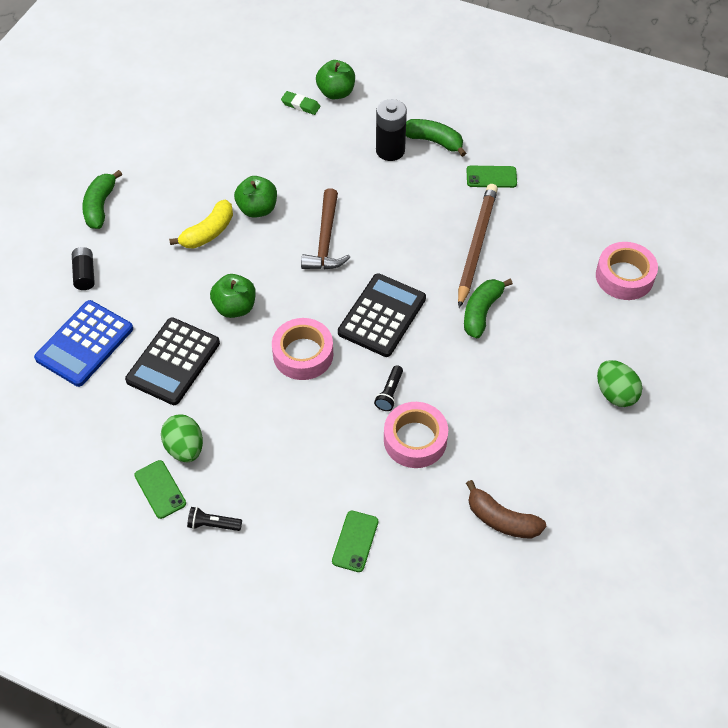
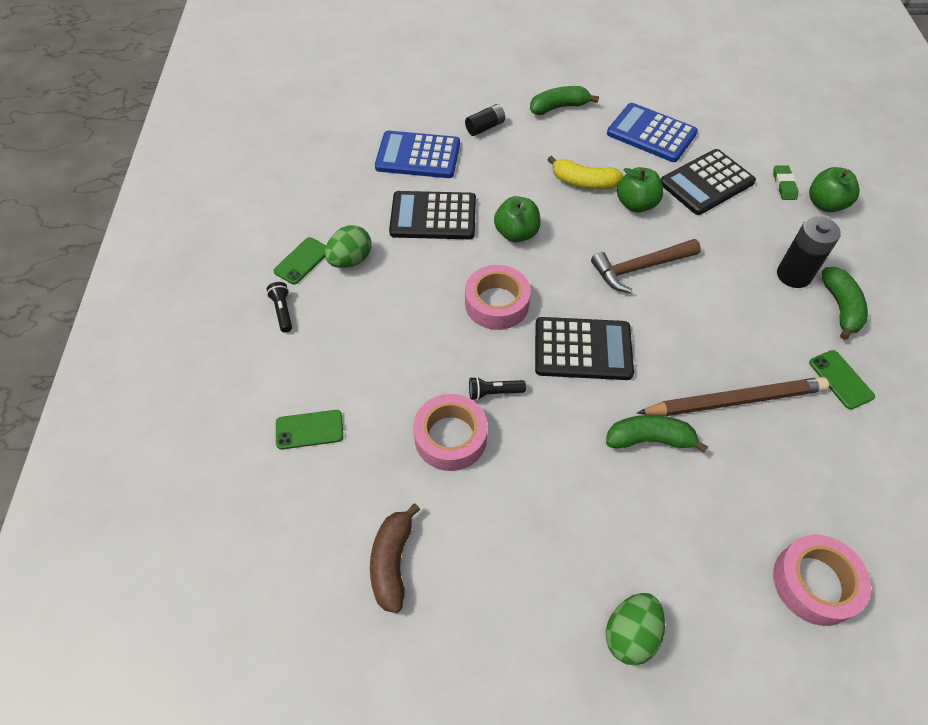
camera: 65 degrees right, 0 degrees up
(183, 157) = (651, 133): none -> blue calculator
(265, 151) = (706, 183): none -> black calculator

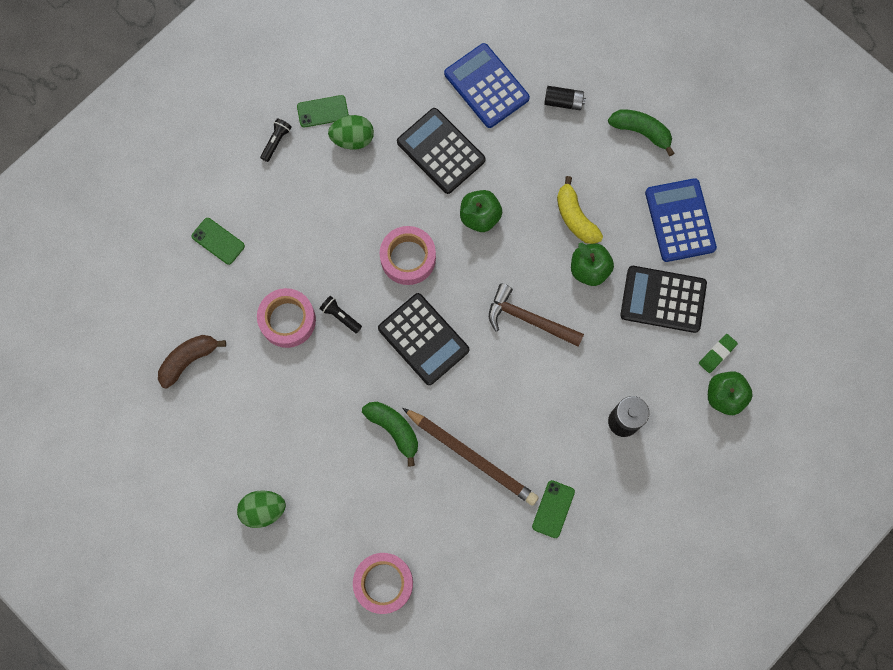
camera: 45 degrees right, 20 degrees up
(840, 307) = (621, 470): green banana -> none

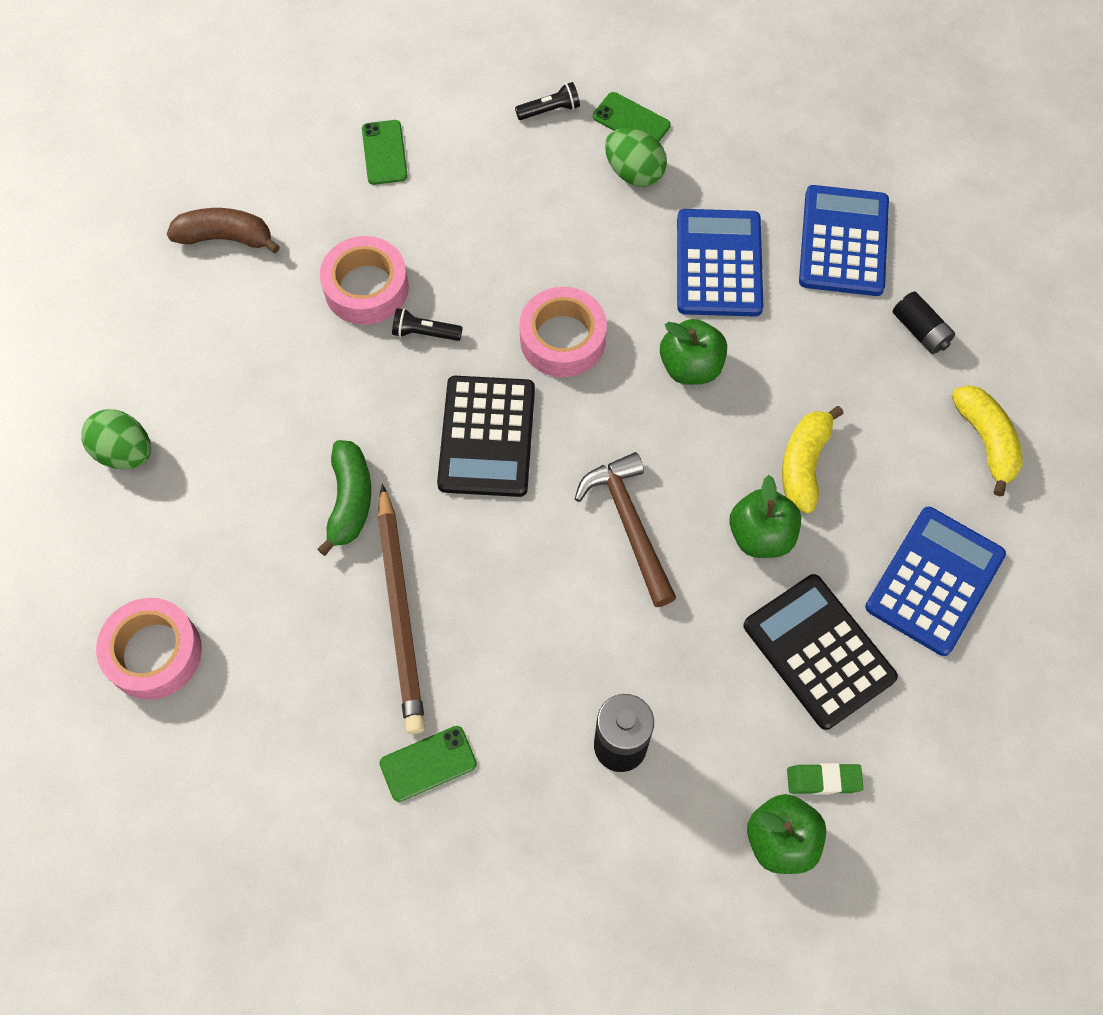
camera: 45 degrees right, 10 degrees down
(340, 316) = (424, 333): black flashlight -> black flashlight turned 75 degrees counterclockwise
(441, 151) = (719, 264): black calculator -> blue calculator
(641, 132) = (985, 441): green banana -> yellow banana

